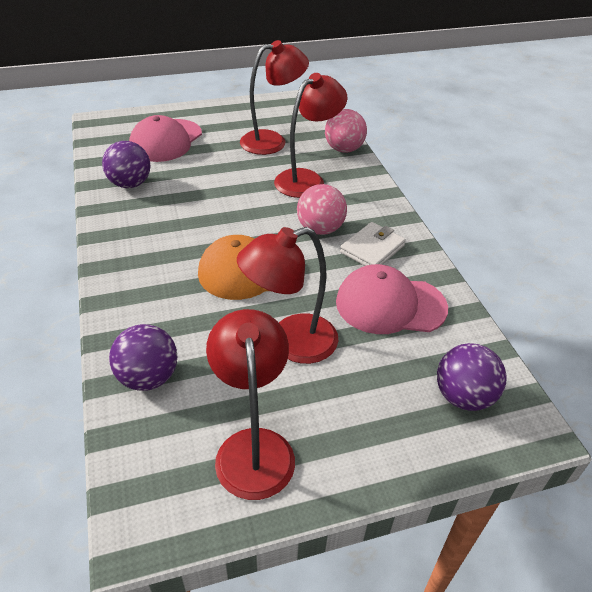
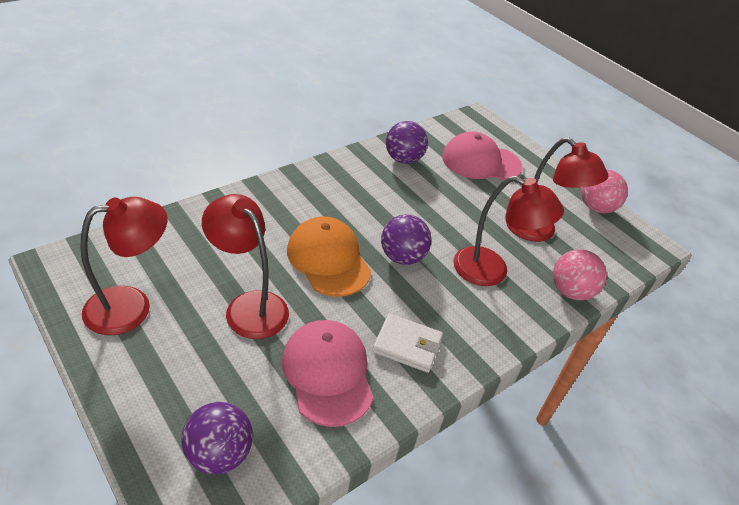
camera: 65 degrees right, 0 degrees up
(148, 377) = (186, 231): purple ball -> purple ball (402, 257)
(320, 229) = (415, 297): pink ball -> pink ball (596, 208)

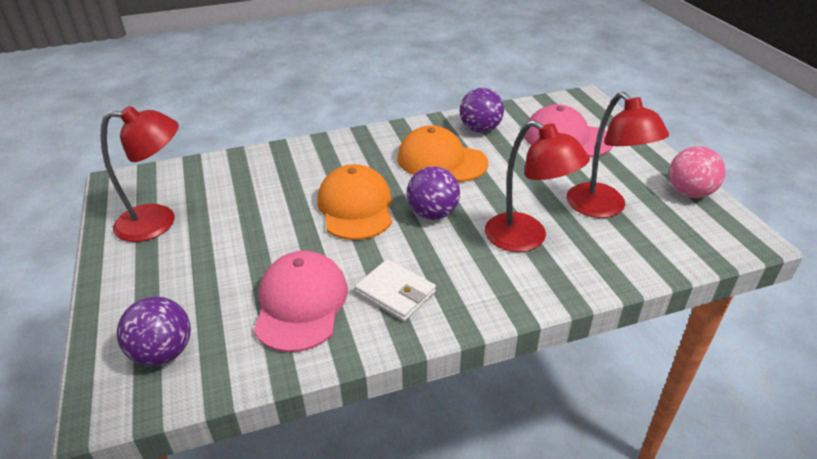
camera: 25 degrees right, 5 degrees down
(249, 306) = (259, 236): red lamp -> none
(384, 198) = (441, 160): none -> orange cap
(570, 291) = (614, 270): pink ball -> none

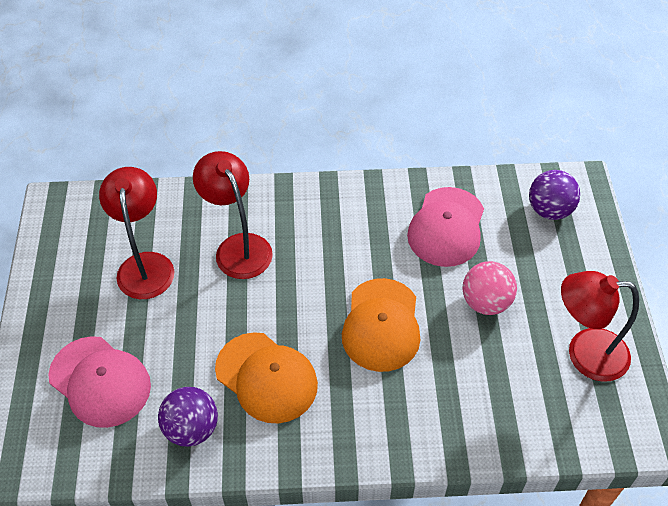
camera: 165 degrees left, 15 degrees up
(395, 293) = (370, 220): white wallet -> none
(432, 214) = (308, 297): purple ball -> none
(689, 193) = (50, 263): pink ball -> pink ball (485, 302)

